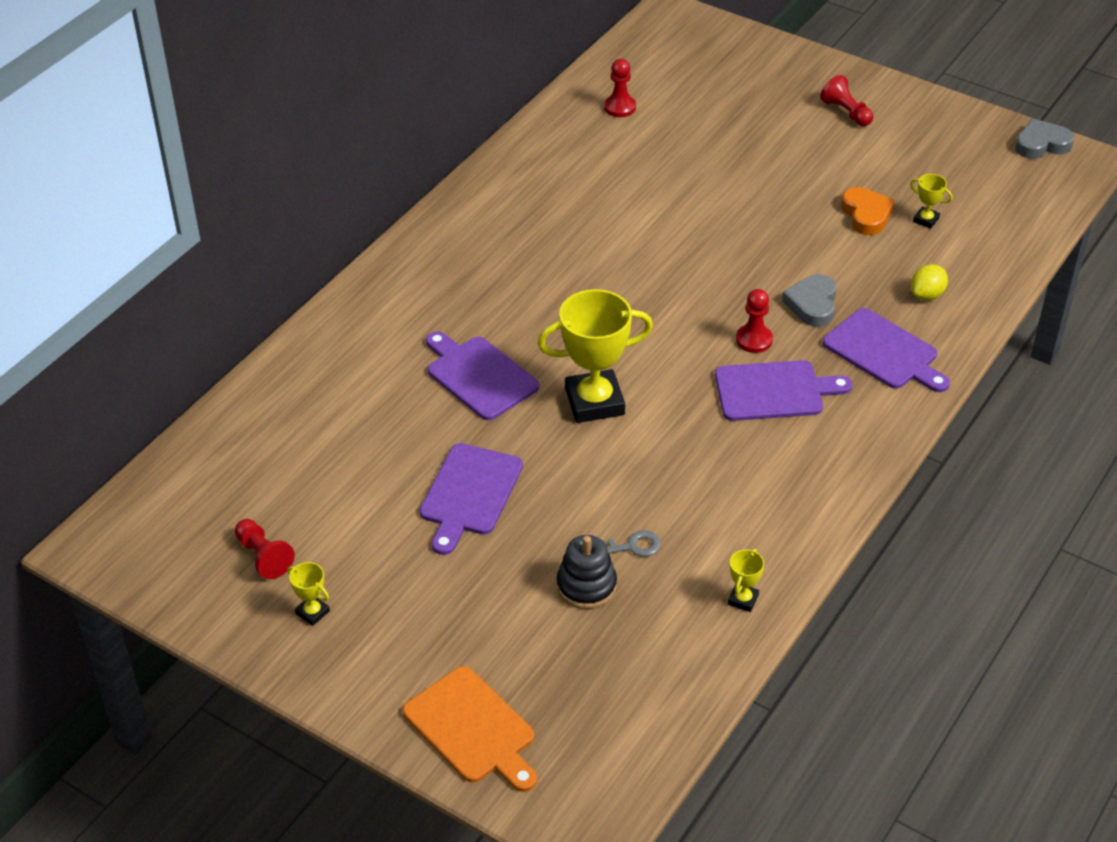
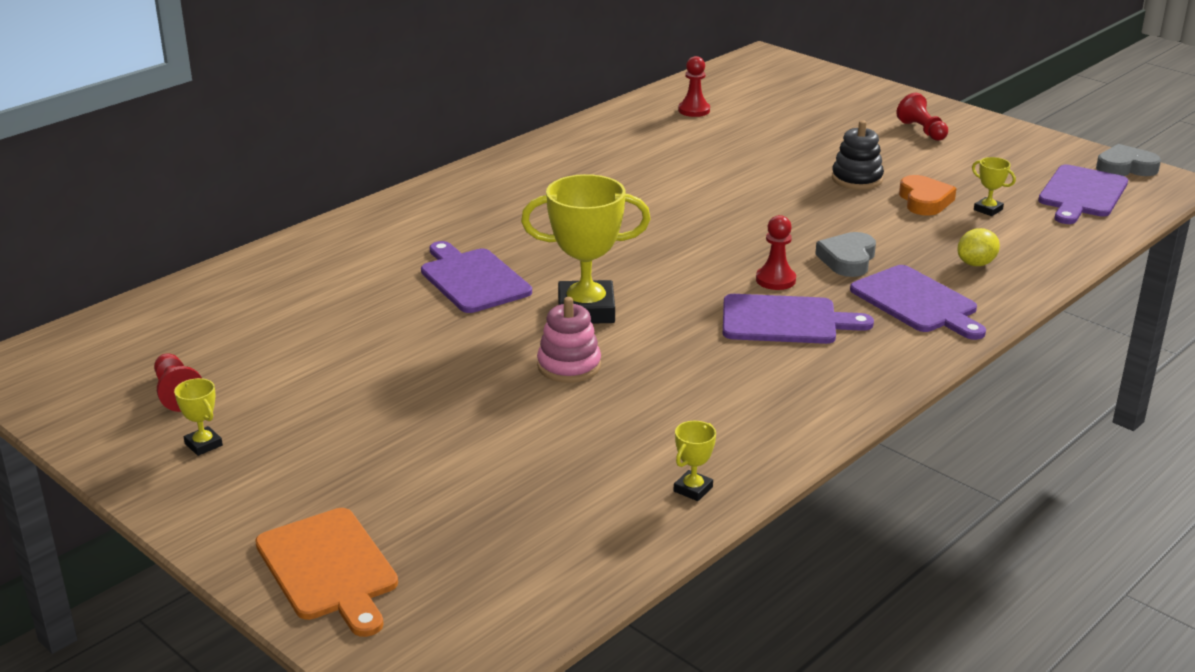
camera: 10 degrees right, 15 degrees down
(469, 494) = (421, 367): purple cutting board -> purple cutting board (1082, 194)
(586, 586) = (516, 456): black stacking toy -> black stacking toy (857, 179)
(600, 474) = (569, 366): none -> pink stacking toy
(631, 546) = (581, 429): grey key -> none

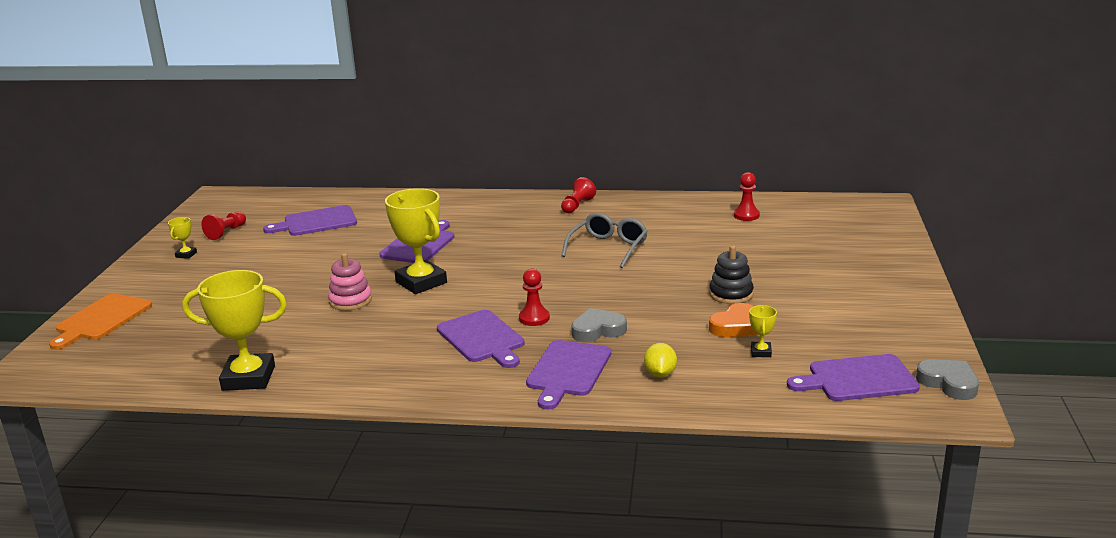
camera: 55 degrees right, 5 degrees down
(271, 321) = (316, 222): none -> purple cutting board
(662, 190) = (608, 248): none -> grey glasses
(693, 489) = (248, 378): yellow trophy -> yellow trophy, size x2.28
(922, 130) = (860, 289): red pawn -> red pawn (577, 206)
(976, 264) = (660, 374): yellow lemon -> yellow lemon turned 75 degrees clockwise

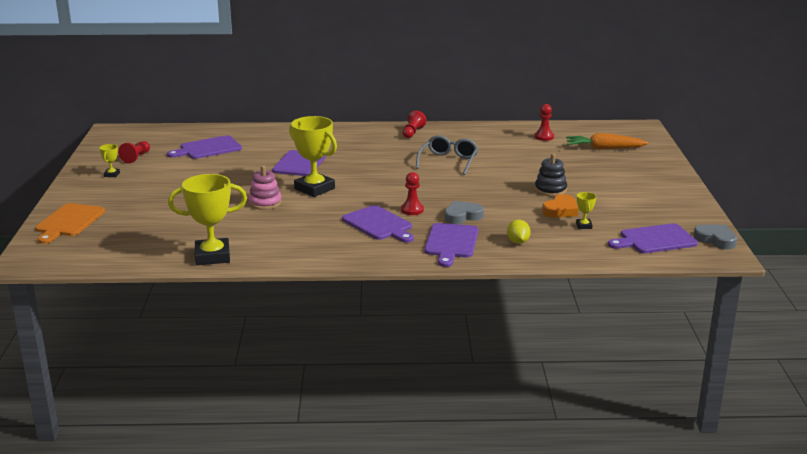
camera: 10 degrees left, 0 degrees up
(823, 234) = (604, 148): none -> orange carrot

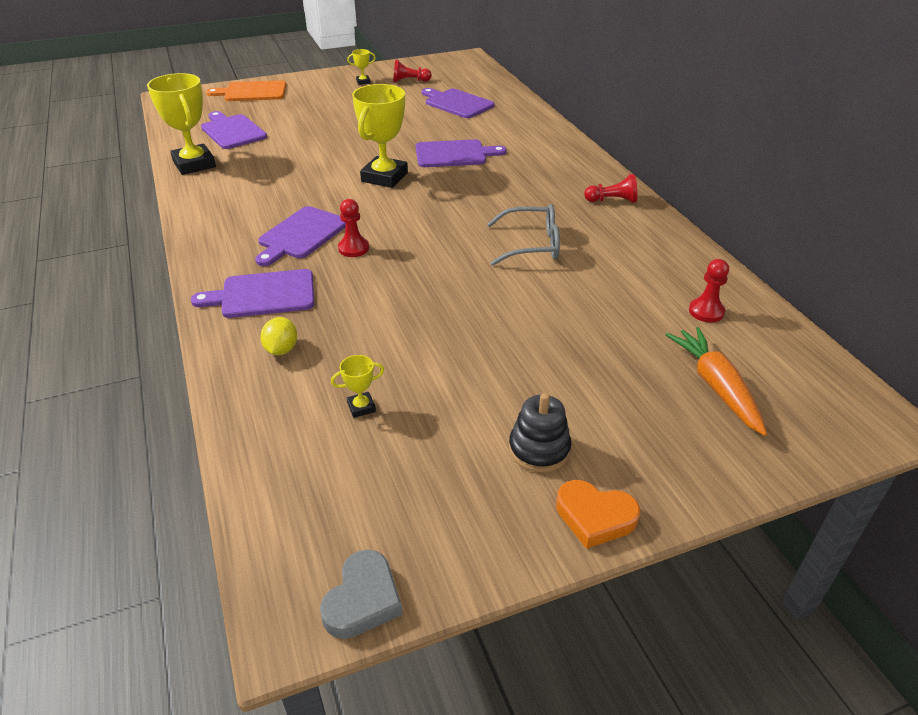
camera: 70 degrees right, 15 degrees up
(265, 203) = (332, 160): pink stacking toy -> none
(462, 216) = (350, 288): grey heart -> none
(518, 242) = (281, 349): yellow lemon -> yellow lemon turned 60 degrees counterclockwise
(550, 190) = (486, 351): black stacking toy -> black stacking toy (539, 449)
(561, 210) = (411, 374): orange heart -> orange heart (595, 517)
(655, 240) = (334, 503): purple cutting board -> purple cutting board (232, 131)

